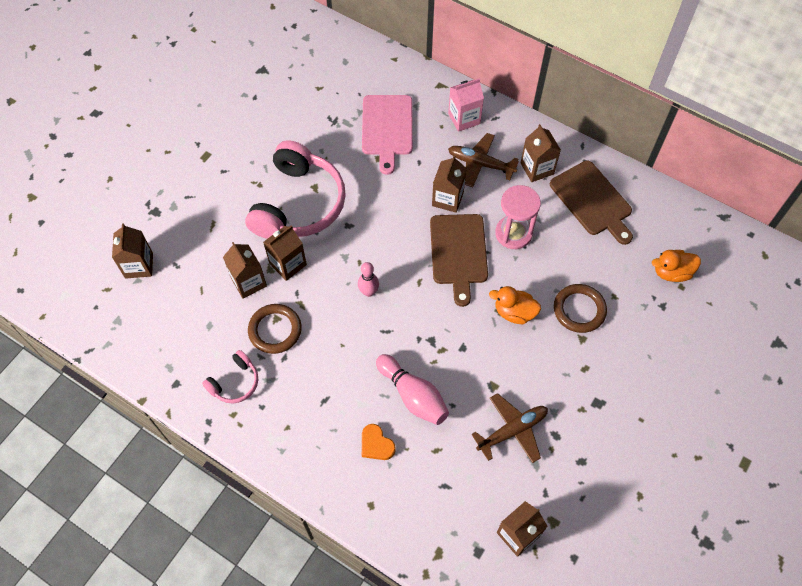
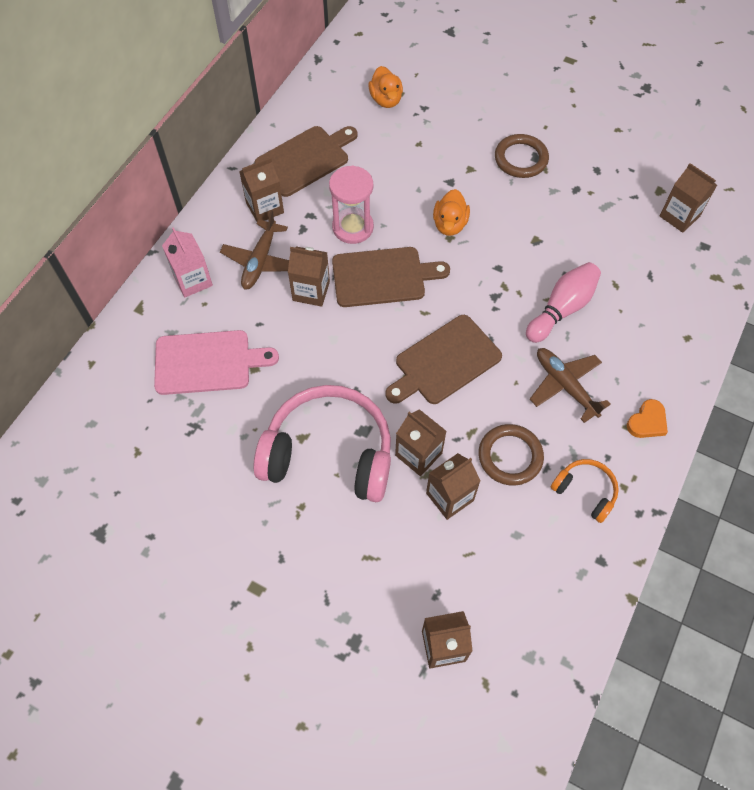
camera: 95 degrees left, 0 degrees up
(235, 382) = (585, 491): pink headphones -> orange headphones
(369, 292) = (444, 362): pink bowling pin -> brown cutting board
(376, 444) = (623, 338): orange heart -> orange heart (647, 422)
(512, 430) = (579, 223): brown plane -> brown plane (565, 385)
(579, 310) = (438, 171): brown ring -> brown ring (521, 159)

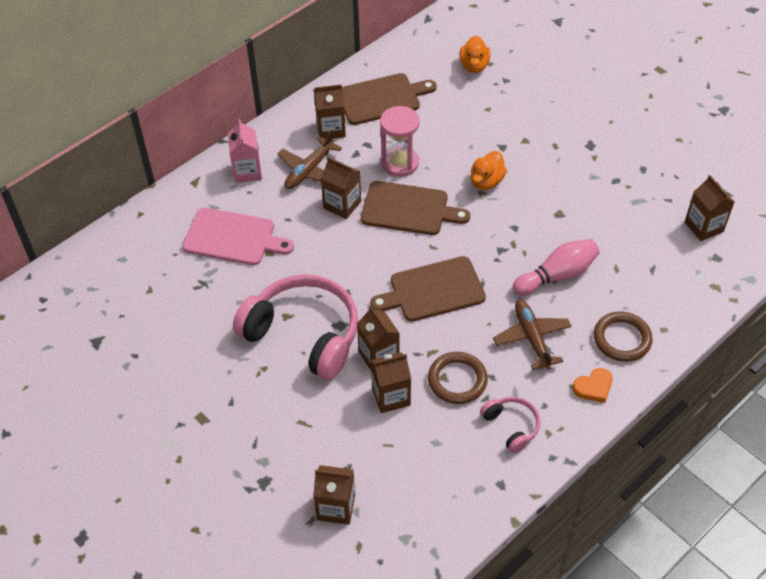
camera: 20 degrees right, 10 degrees down
(521, 159) = (575, 143): brown ring -> brown ring (622, 339)
(585, 491) = (511, 426): orange headphones -> pink headphones

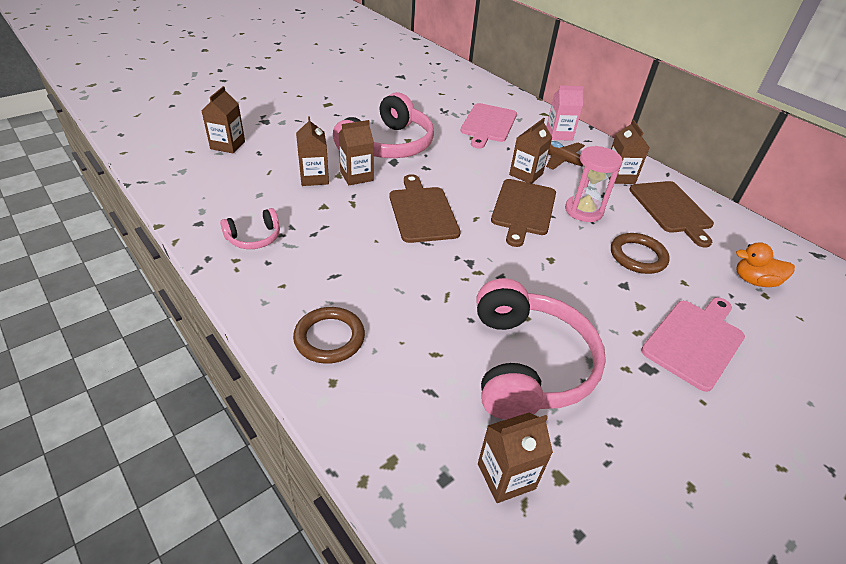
camera: 90 degrees right, 10 degrees down
(457, 380) = (317, 213): brown ring -> brown ring (638, 256)
(486, 181) = (567, 265): orange duck -> none
(532, 338) = (351, 266): brown plane -> none
(554, 115) = (695, 341): none -> pink cutting board
(557, 275) = (430, 299): pink bowling pin -> none
(593, 387) = (274, 301): orange heart -> none
(608, 213) = (527, 364): none -> pink headphones

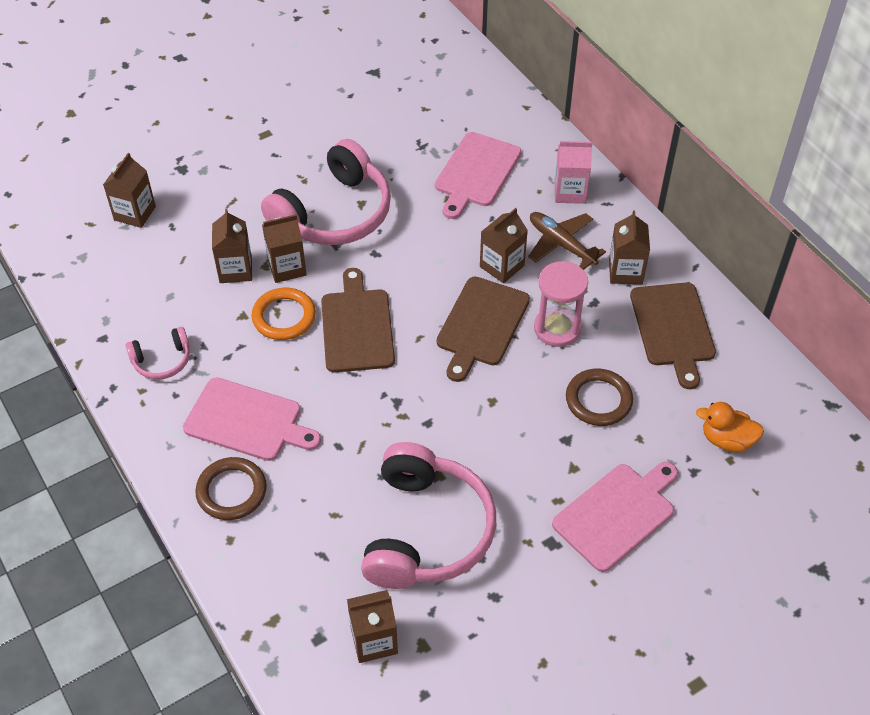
camera: 10 degrees right, 10 degrees up
(337, 280) = (247, 421): none -> pink cutting board
(359, 206) = (284, 317): none -> orange ring

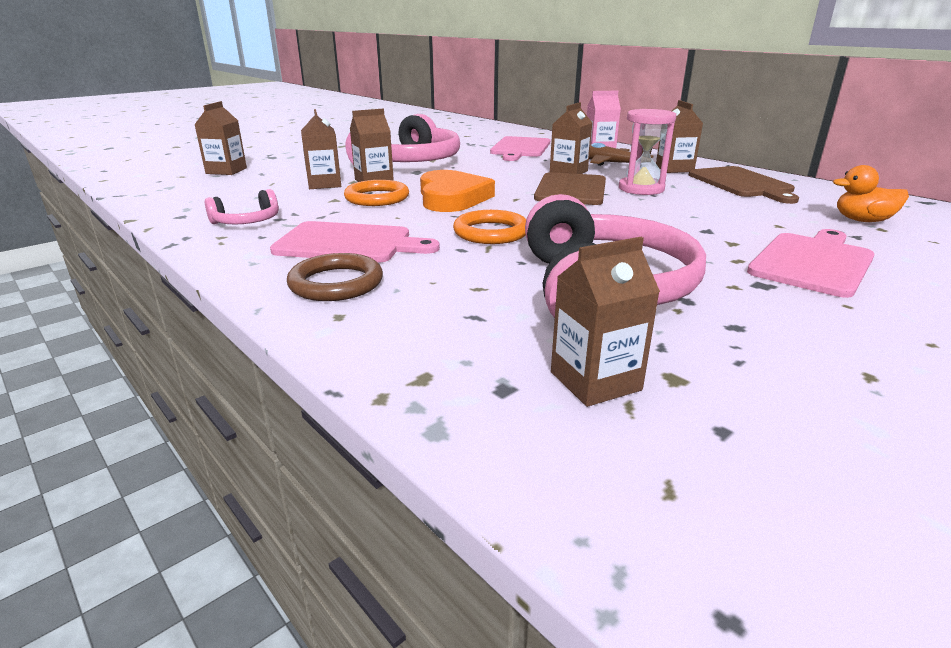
camera: 10 degrees left, 25 degrees down
(357, 327) = (452, 198): brown cutting board -> orange heart
(372, 416) = (491, 232): none -> orange ring
(598, 400) = (715, 212): brown ring -> none

